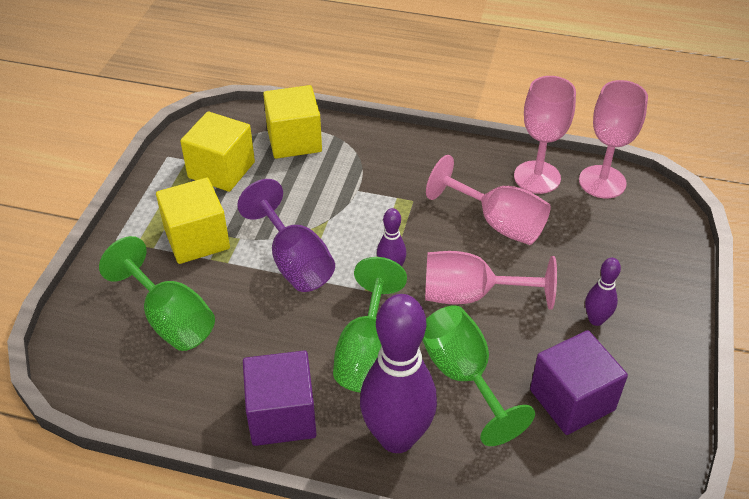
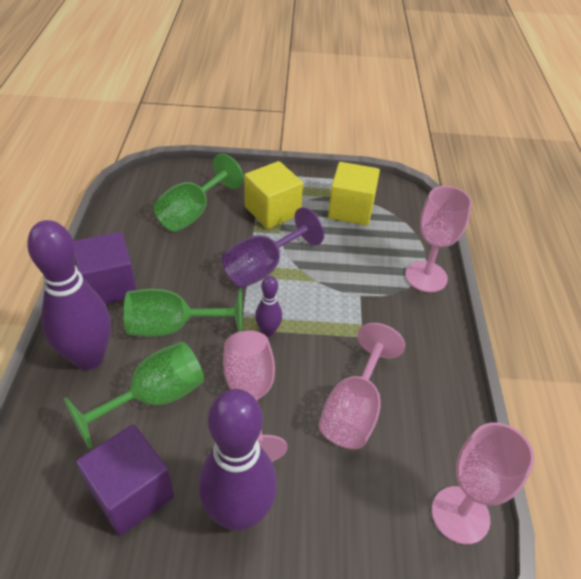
camera: 75 degrees right, 0 degrees up
(294, 140) = (405, 244): yellow cube -> none
(537, 177) = (438, 442): pink goblet -> pink goblet (426, 276)
(596, 319) = (239, 513): purple bowling pin -> purple bowling pin, size x2.16

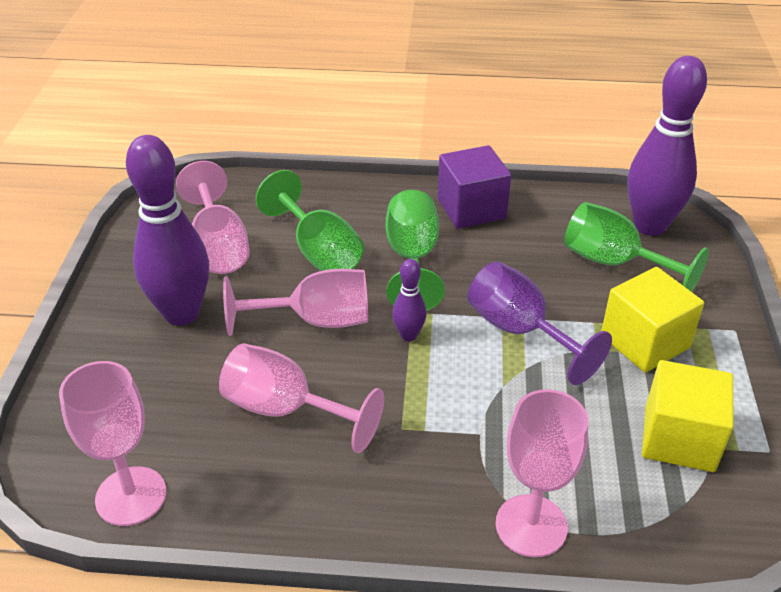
camera: 95 degrees right, 5 degrees down
(89, 357) = (371, 206): purple bowling pin -> purple bowling pin (650, 226)
(131, 493) = (219, 246): purple cube -> pink goblet

